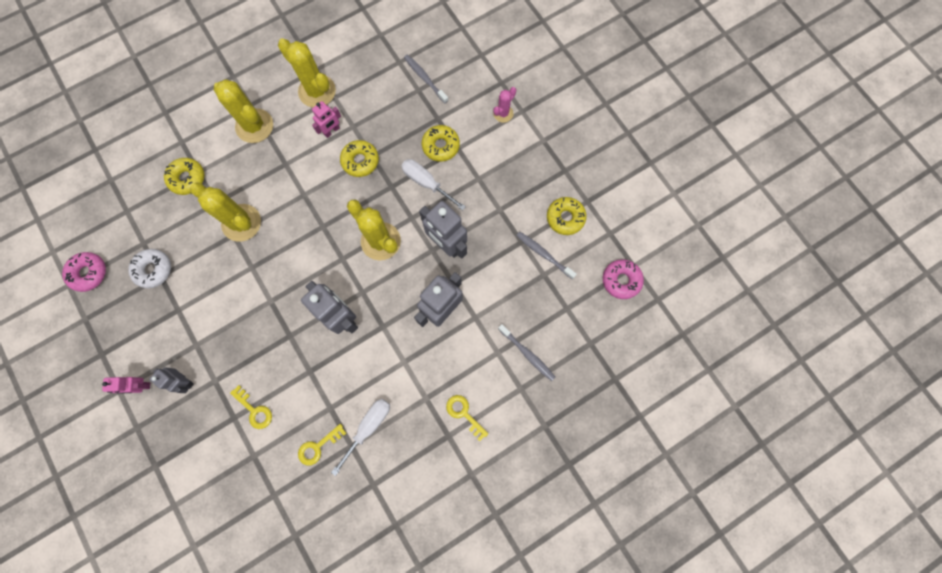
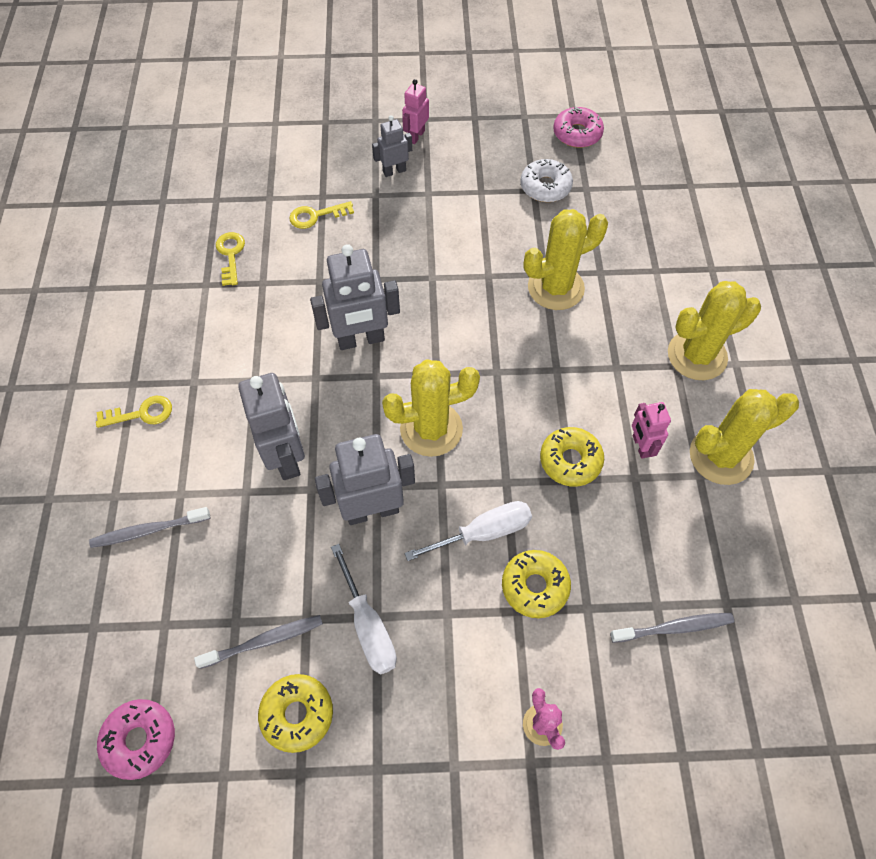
camera: 120 degrees right, 15 degrees down
(187, 178) = (652, 256): yellow donut -> none
(368, 427) = (211, 309): white screwdriver -> white screwdriver (368, 626)

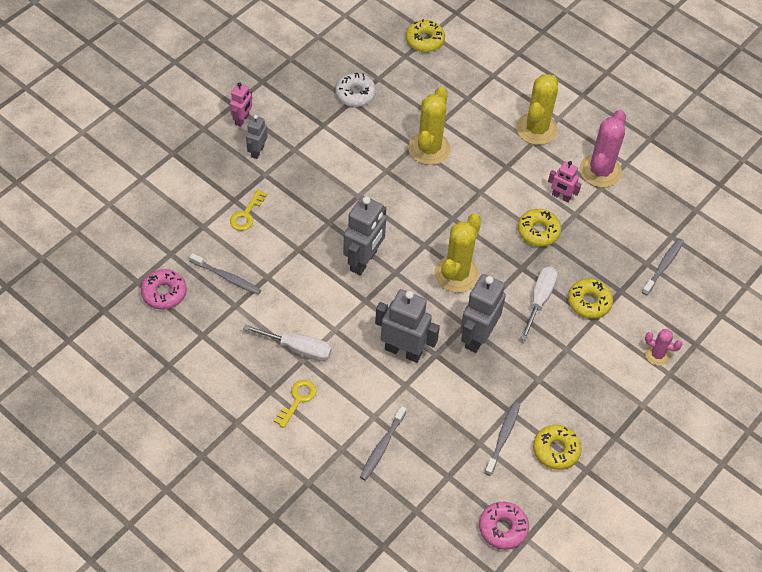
camera: 50 degrees left, 5 degrees down
(230, 255) = (226, 277): yellow key -> grey toothbrush
(368, 626) = (540, 386): white screwdriver -> white screwdriver (298, 348)
(416, 136) = (242, 120): pink robot -> pink robot turned 135 degrees counterclockwise
(577, 134) = (334, 47): pink donut -> pink donut (164, 293)
(676, 187) = (425, 40): none -> yellow donut
(721, 456) = (600, 171): yellow cactus -> pink cactus

